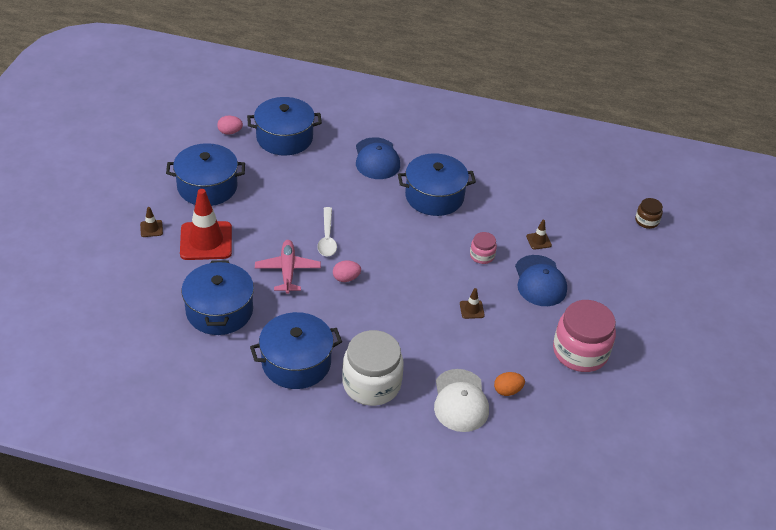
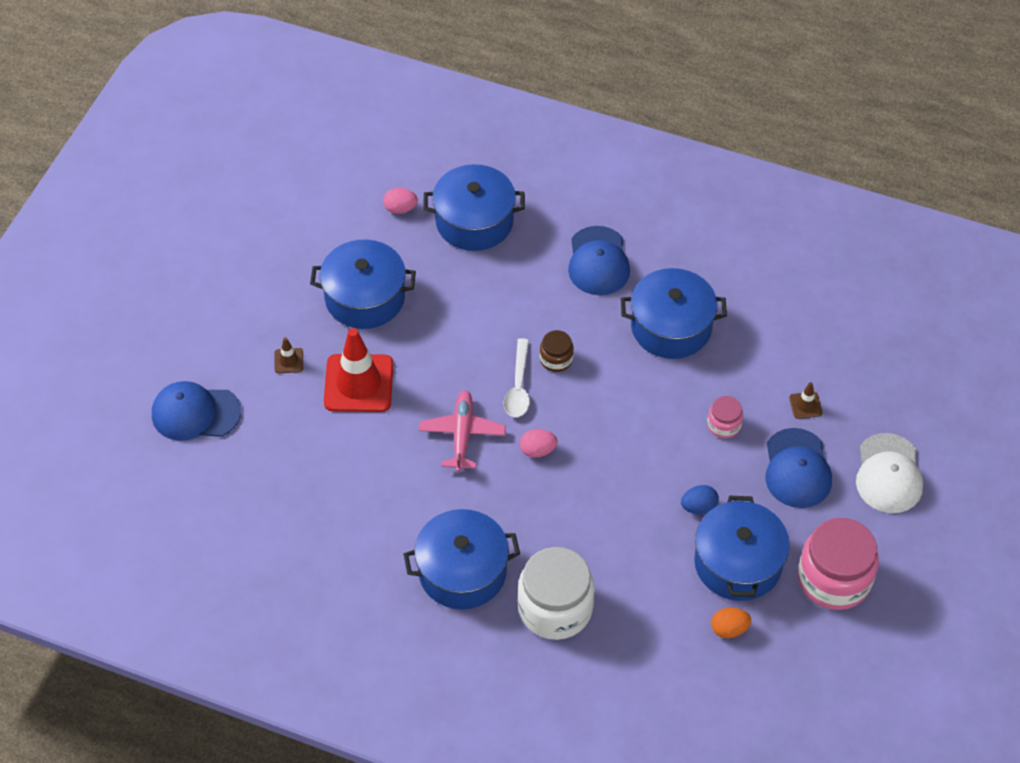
camera: 10 degrees right, 10 degrees up
(79, 266) = (195, 413): none -> blue cap
(219, 311) = (370, 490): blue pot -> blue pot (738, 563)
(460, 401) = (666, 639): white cap -> white cap (888, 474)
(471, 309) = (699, 507): brown traffic cone -> blue egg
(646, 221) = (963, 381): brown jar -> brown jar (556, 359)

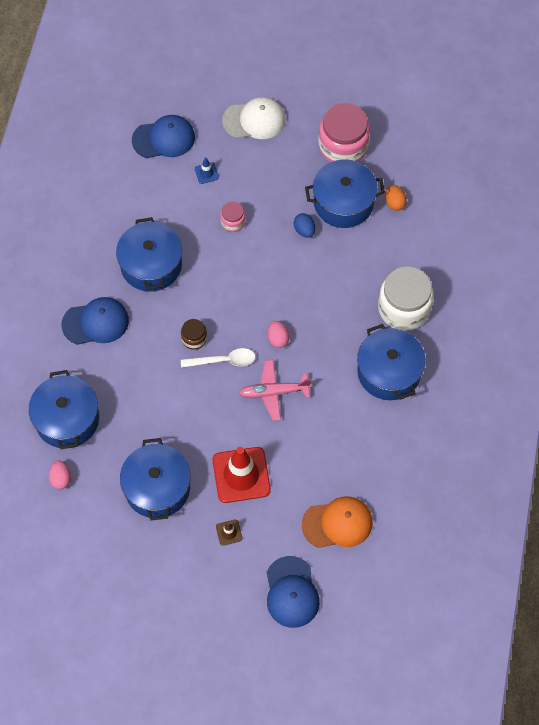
camera: 100 degrees left, 10 degrees up
(267, 475) = (337, 523): none -> orange cap
(797, 469) = (261, 174): blue cap -> blue cap (164, 139)
(805, 405) = (206, 173): brown traffic cone -> blue traffic cone

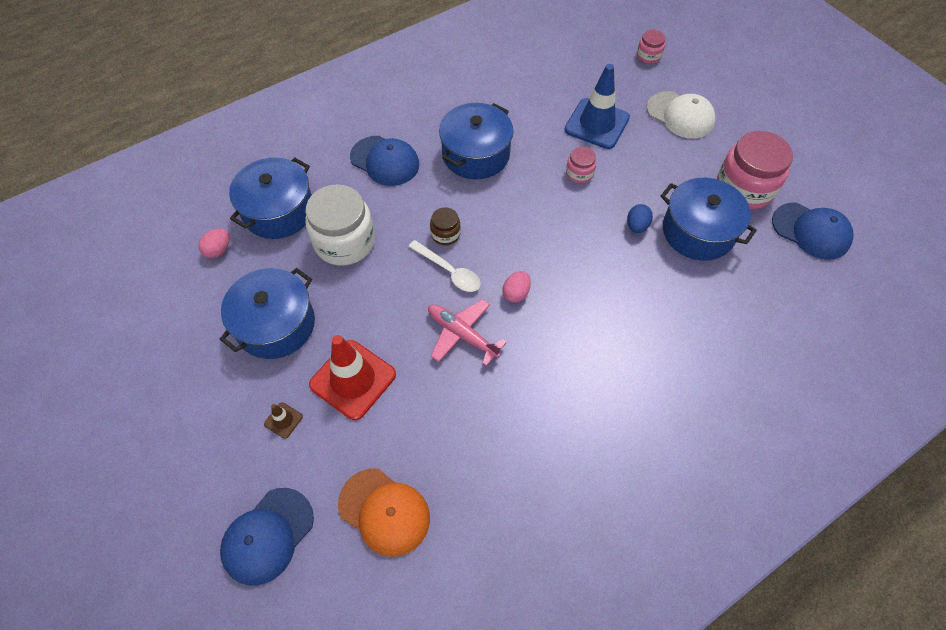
camera: 45 degrees right, 5 degrees down
(164, 139) = (588, 78): blue cap -> blue cap (811, 231)
(186, 85) = (648, 56): none -> pink jar
(206, 173) = (597, 124): blue traffic cone -> blue traffic cone, size x2.32
(389, 372) = (590, 412): blue pot -> none
(394, 203) = (750, 268): orange egg -> none
(404, 308) = (666, 367): white jar -> white jar (344, 242)

